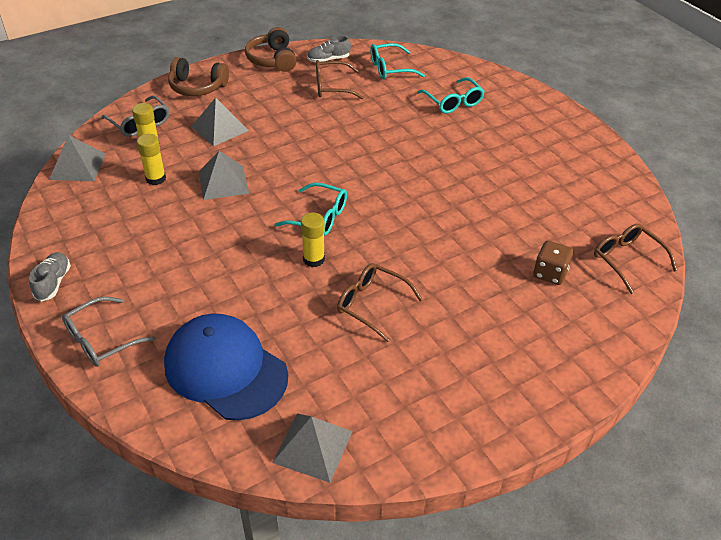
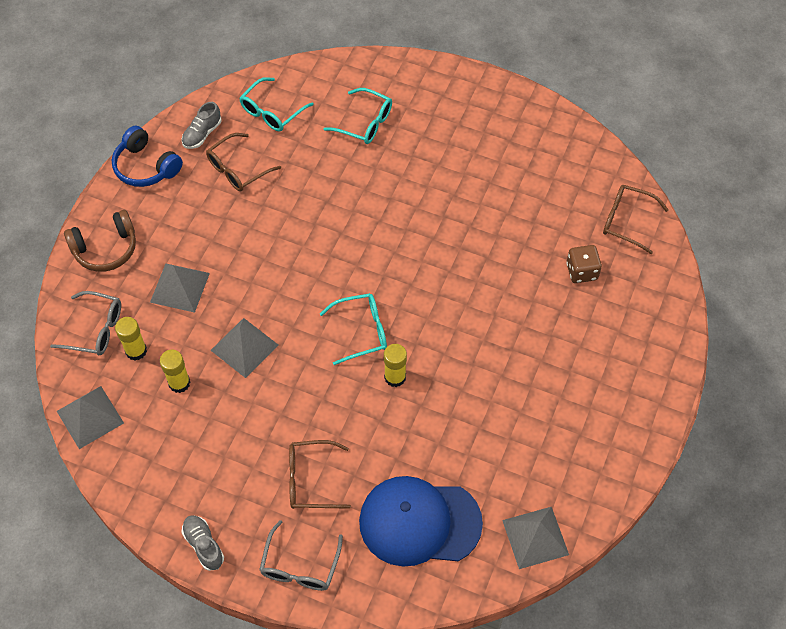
camera: 35 degrees left, 15 degrees up
(272, 59) = (146, 166): brown headphones -> blue headphones
(372, 304) = (476, 390): brown glasses -> brown glasses (310, 480)

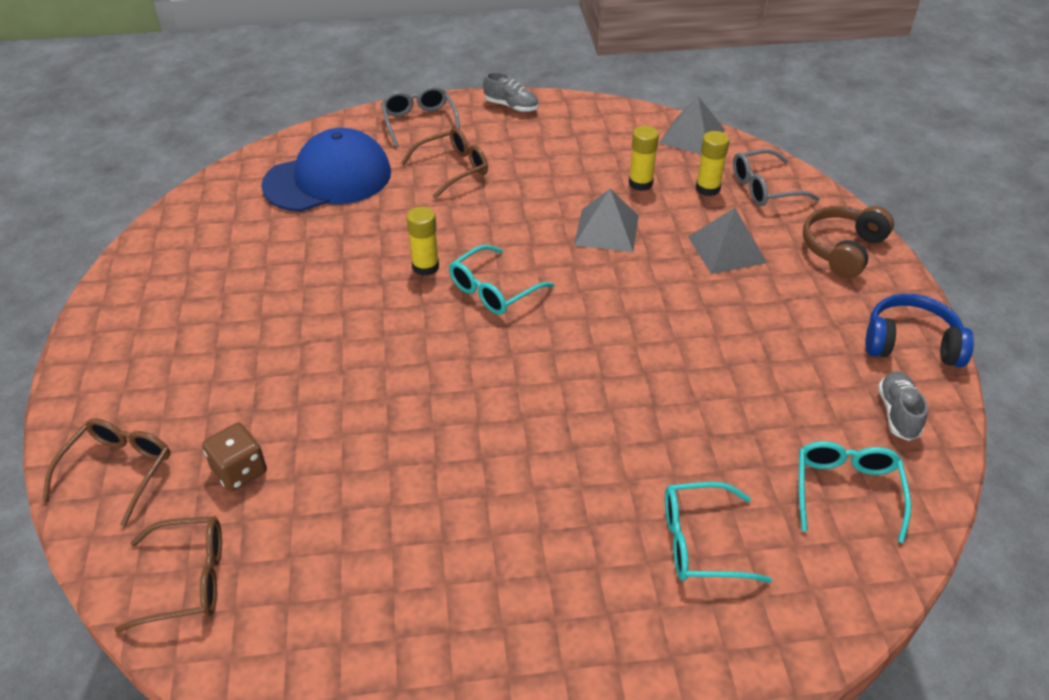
camera: 150 degrees right, 15 degrees down
(238, 169) = (803, 391): brown glasses -> brown glasses (118, 471)
(535, 537) = (204, 207): grey pyramid -> none

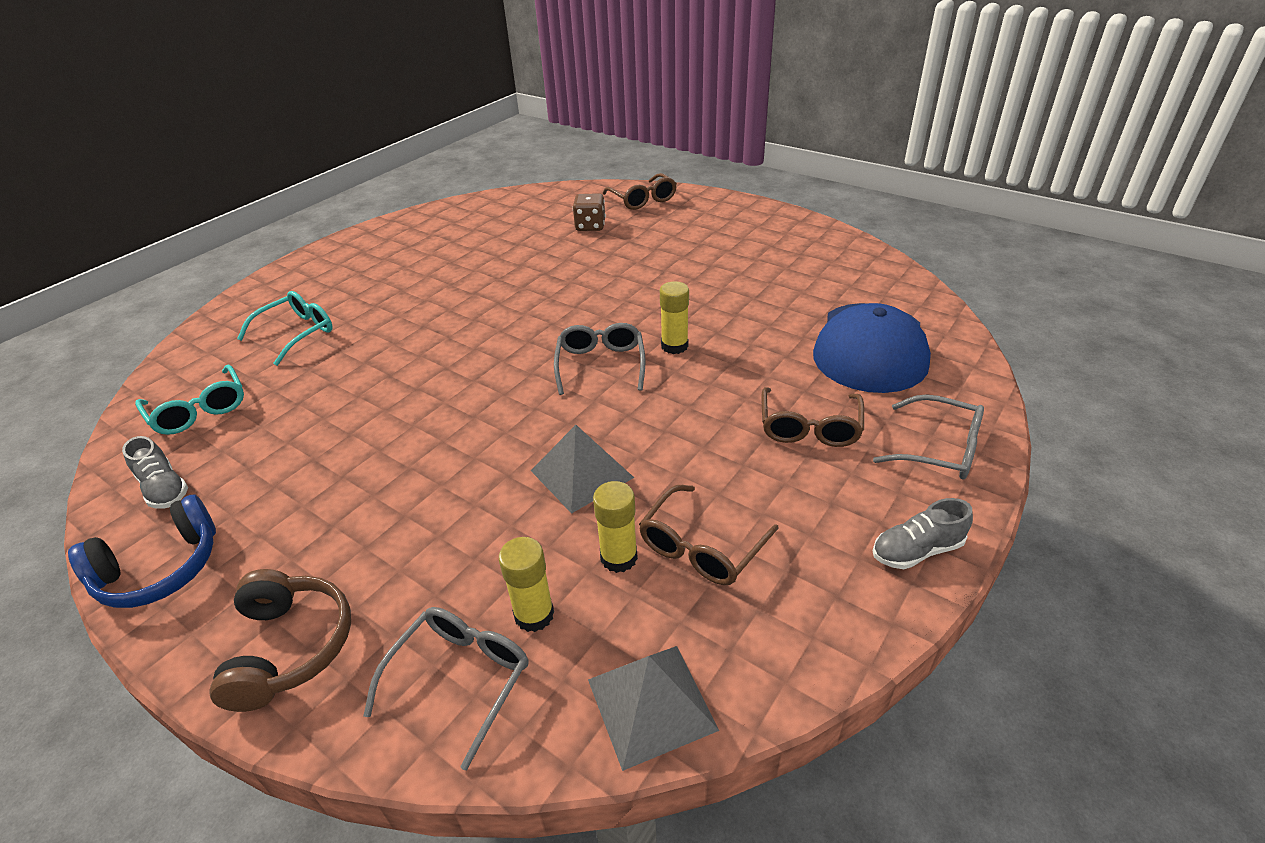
camera: 135 degrees right, 5 degrees down
(188, 580) = (547, 201): brown glasses -> brown glasses (701, 547)
(493, 290) = (600, 364): turquoise glasses -> grey glasses
(727, 249) = (437, 542): grey pyramid -> none

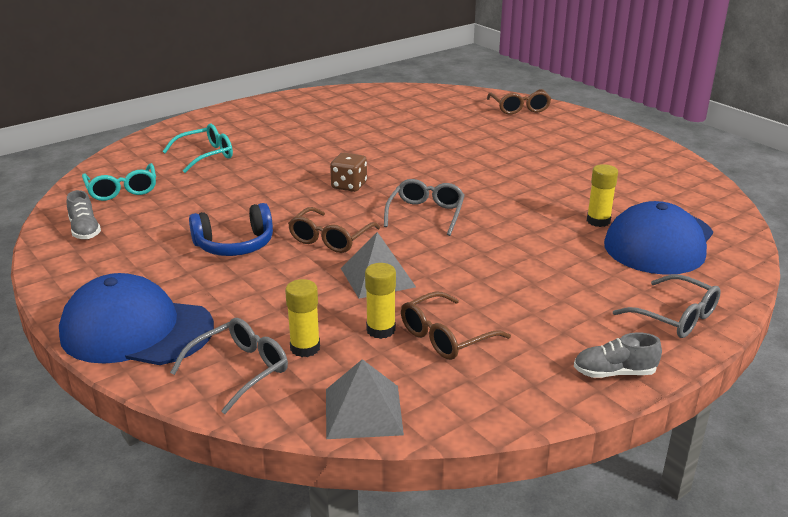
camera: 15 degrees right, 10 degrees down
(160, 569) = (69, 273): blue headphones -> blue headphones (235, 245)
(289, 647) = (136, 330): brown headphones -> blue cap
(590, 226) = (464, 120): brown dice -> brown dice (349, 186)
(674, 346) = (492, 212): yellow glue stick -> yellow glue stick (598, 221)
(809, 427) = (573, 283): brown glasses -> brown glasses (330, 239)

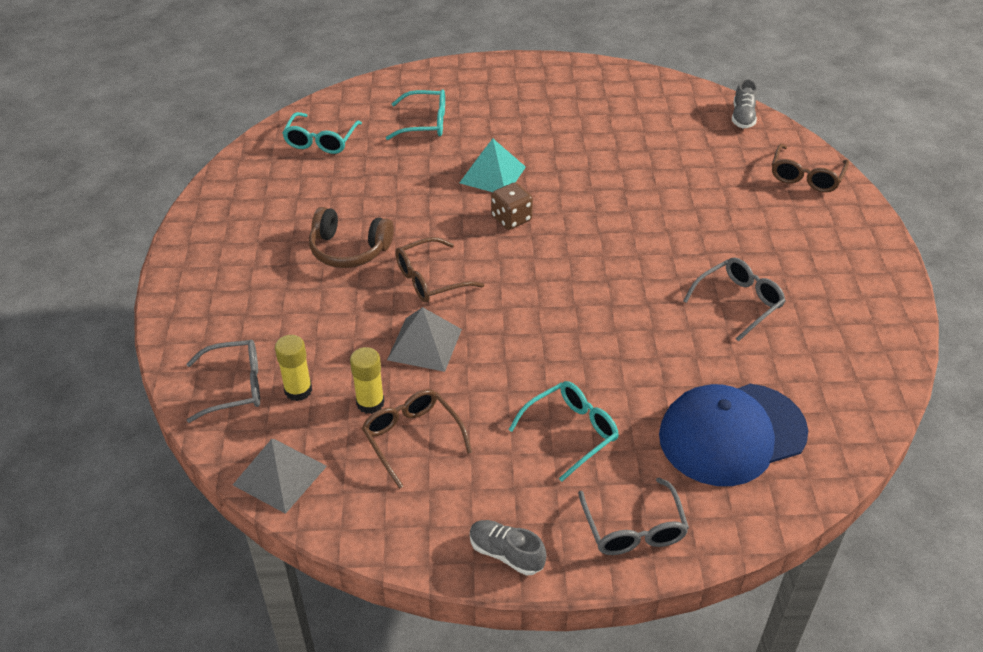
camera: 35 degrees right, 15 degrees up
(85, 230) = (255, 179): grey shoe -> grey shoe (742, 117)
(136, 330) = (202, 308): blue cap -> none
(235, 245) = (349, 249): blue headphones -> brown headphones
(301, 167) = (492, 175): none -> turquoise pyramid
(426, 214) = (543, 288): grey glasses -> grey glasses (739, 302)
(445, 337) = (412, 438): brown glasses -> brown glasses turned 60 degrees clockwise
(558, 283) = (571, 432): none -> turquoise glasses
(598, 221) = (701, 377): yellow glue stick -> none

